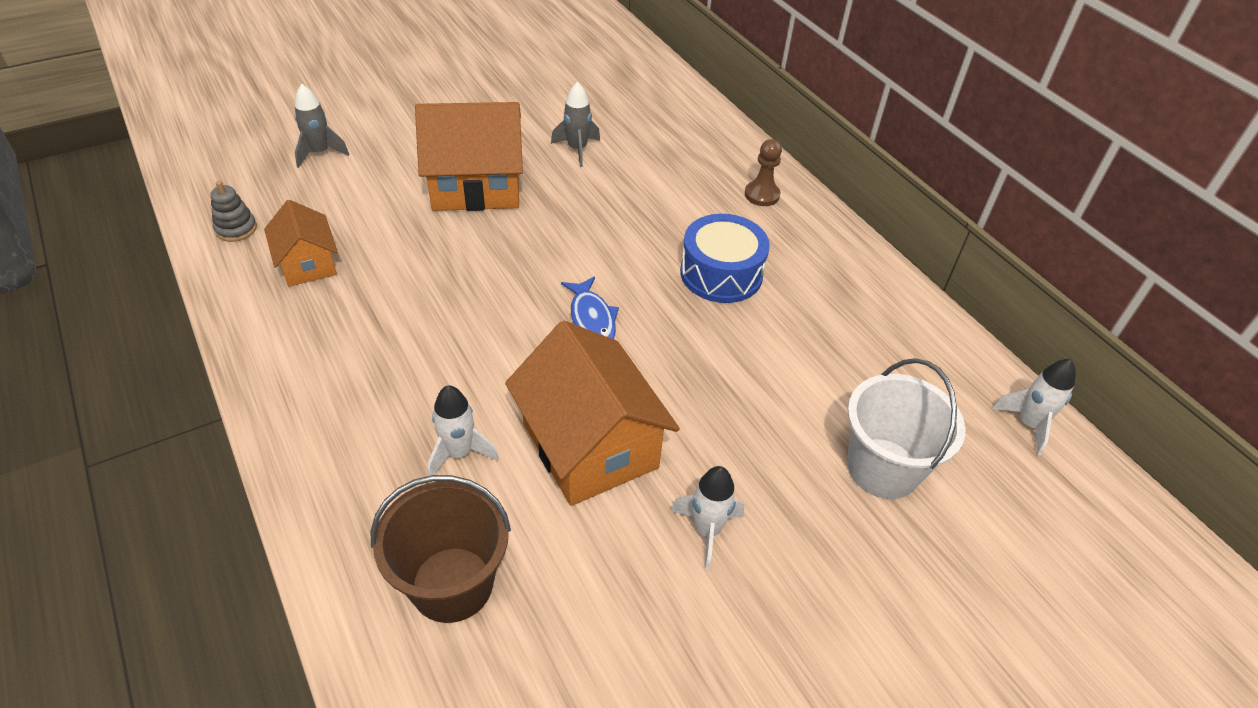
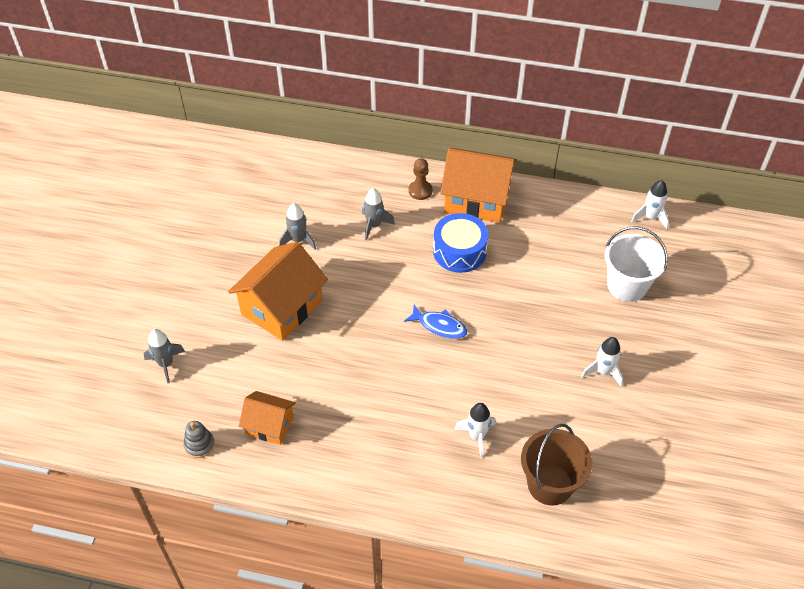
camera: 45 degrees left, 5 degrees up
(590, 445) = (519, 382): orange house -> orange house (477, 199)
(667, 189) = (374, 225): none -> grey rocket

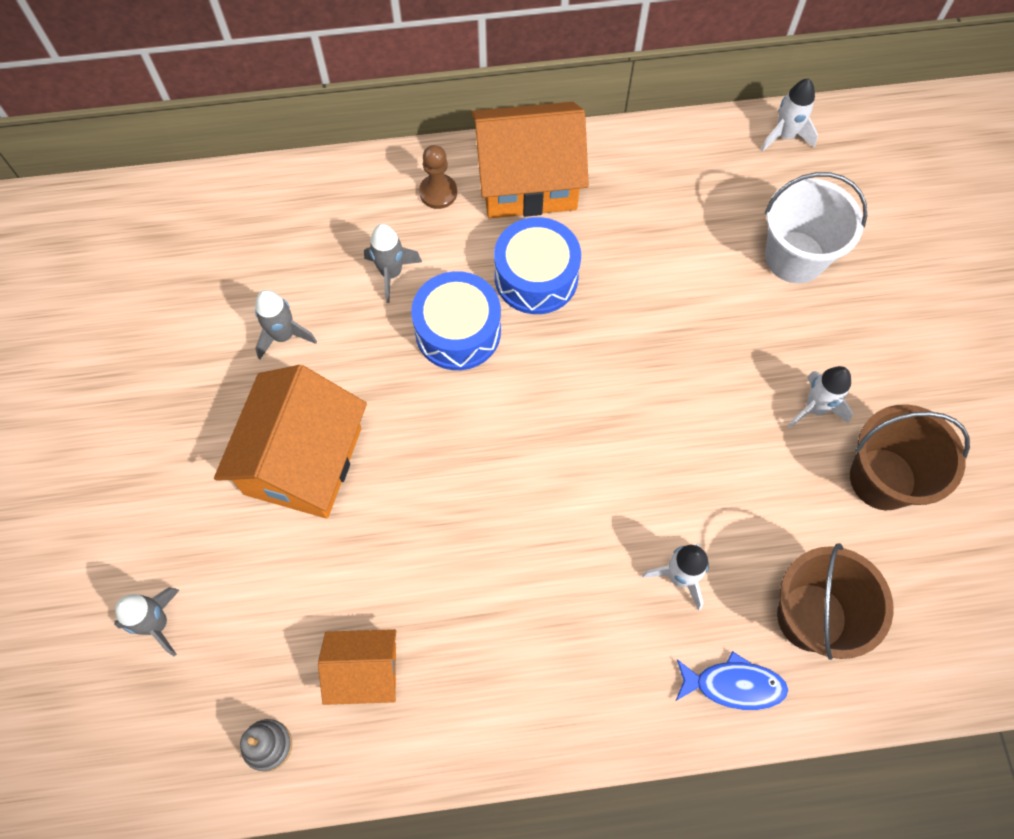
camera: 20 degrees left, 15 degrees up
(400, 266) = (458, 331): none -> blue drum
(439, 326) = (555, 412): blue fish -> blue fish (734, 685)
(629, 423) = (882, 479): none -> brown bucket

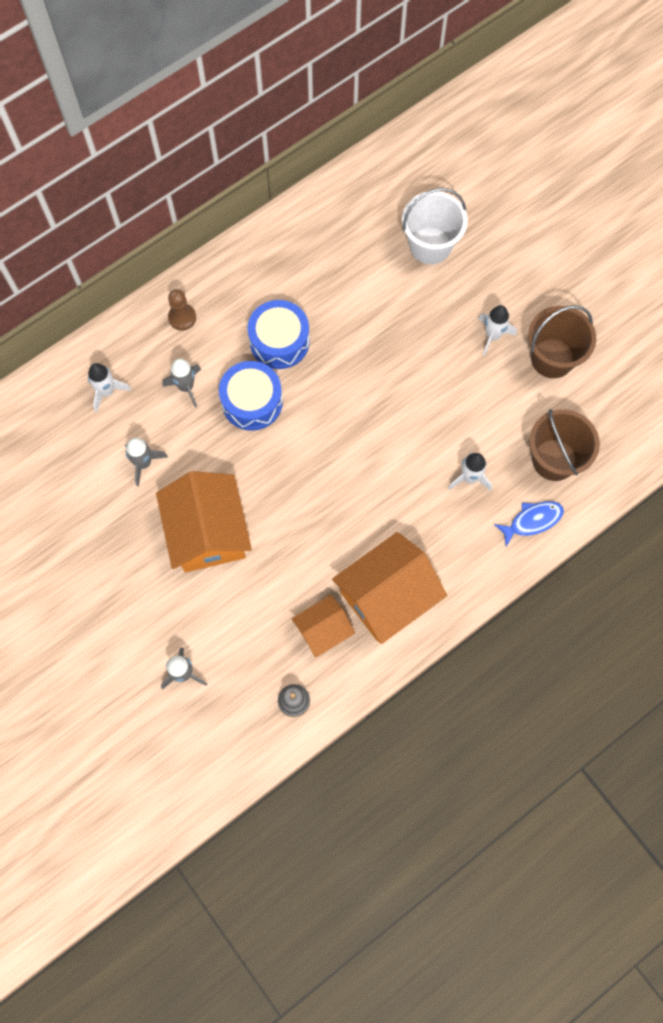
camera: 30 degrees left, 5 degrees up
(527, 181) = (235, 280): orange house -> orange house (387, 596)
(785, 136) = (381, 166): white rocket -> white rocket (107, 391)

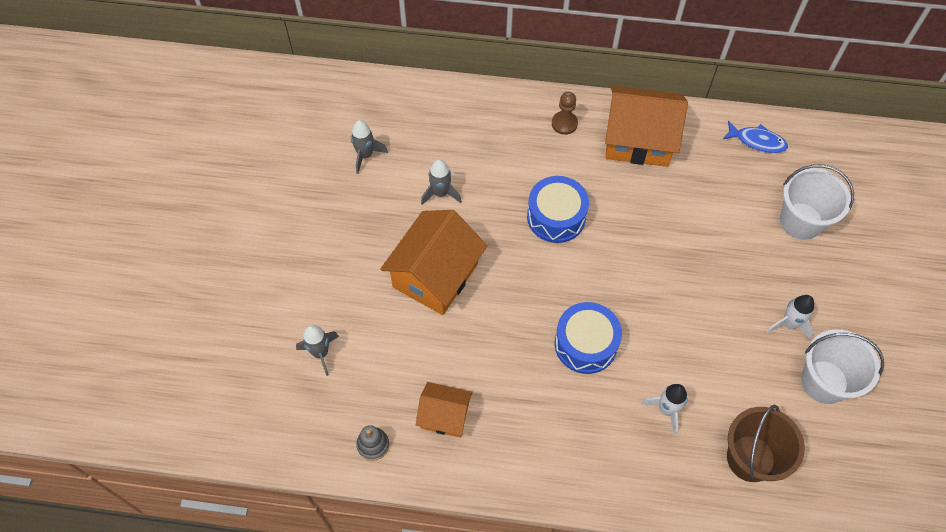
camera: 45 degrees right, 10 degrees down
(107, 391) = (465, 129): white rocket -> none
(186, 387) = (520, 169): grey rocket -> grey rocket (365, 155)
(279, 341) = (617, 193): blue drum -> blue drum (585, 344)
(387, 596) = (515, 436): orange house -> orange house (638, 140)
(532, 521) = (686, 487): blue fish -> blue fish (757, 141)
(552, 358) = (824, 382): brown bucket -> white bucket

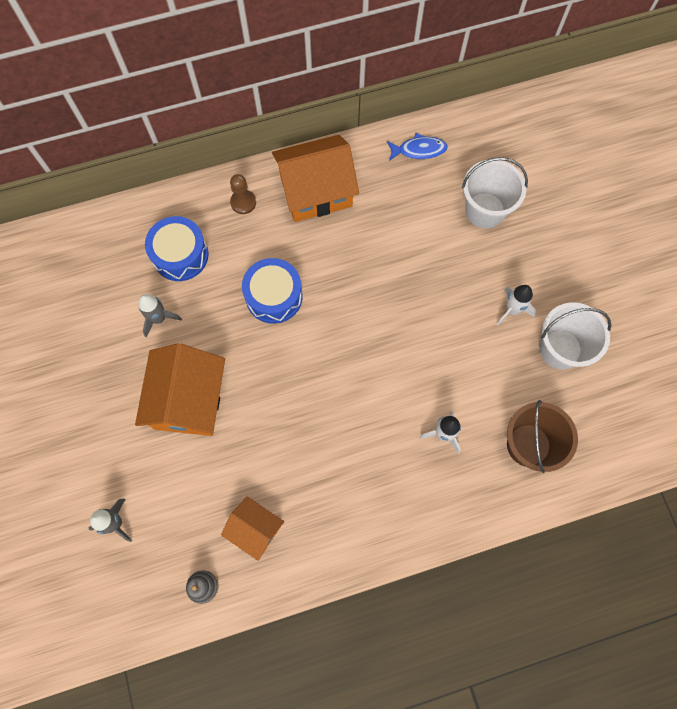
camera: 25 degrees left, 10 degrees up
(365, 155) = (71, 311): grey rocket -> none
(444, 416) = (255, 529): orange house -> orange house turned 45 degrees clockwise
(585, 344) = (350, 405): blue drum -> blue drum (180, 255)

